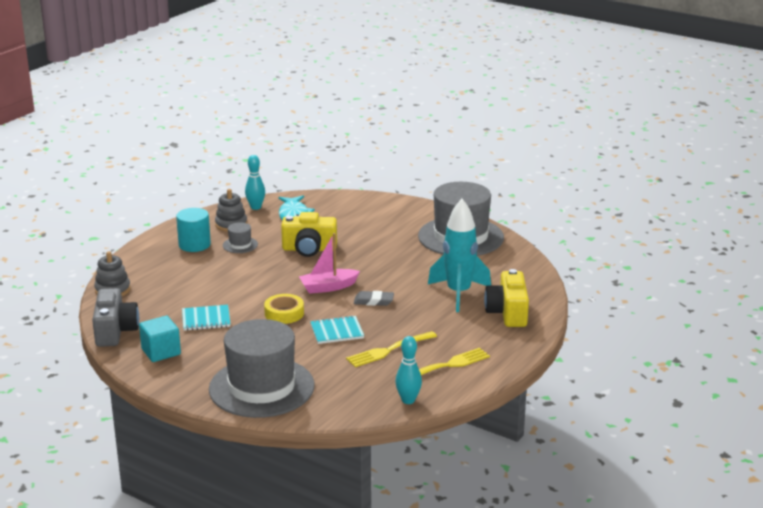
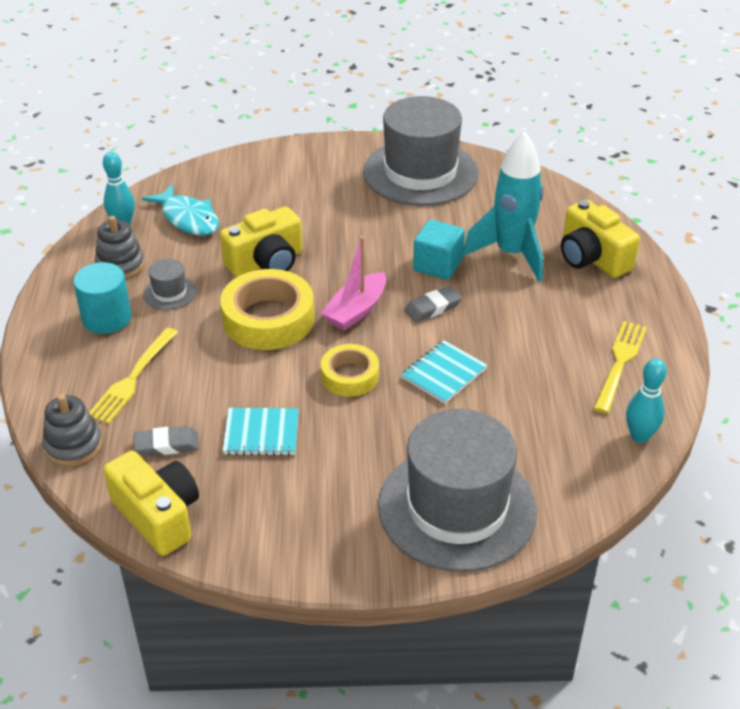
camera: 35 degrees left, 15 degrees up
(115, 331) = (158, 516): grey camera -> yellow camera
(155, 306) = (167, 445): none -> grey eraser
(161, 352) = (262, 518): turquoise cube -> turquoise cube (438, 265)
(206, 319) = (261, 433): turquoise notebook -> turquoise notebook turned 45 degrees clockwise
(275, 274) = (268, 319): none -> yellow tape
(389, 350) = (533, 372): yellow fork -> yellow fork (133, 378)

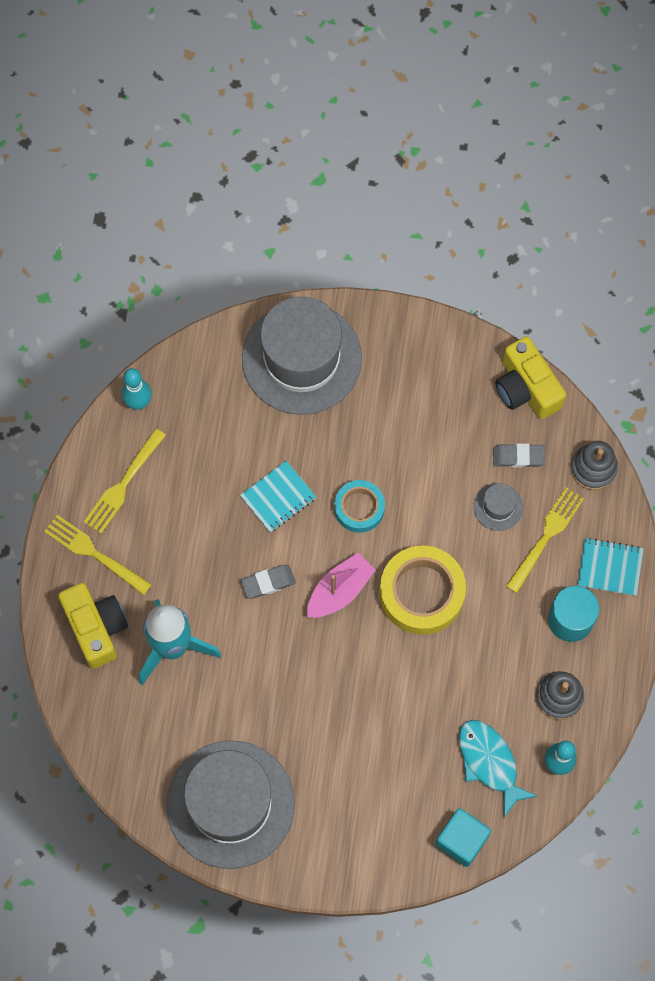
camera: 170 degrees left, 30 degrees up
(169, 292) = (511, 646): grey hat -> grey hat (498, 507)
(261, 433) = (441, 456): turquoise notebook -> turquoise notebook (610, 567)
(266, 262) = (415, 676): yellow camera -> none
(350, 376) = (359, 508): yellow tape -> turquoise tape
(438, 265) = (249, 643): turquoise cube -> turquoise cube (461, 840)
(622, 307) = (94, 553): none -> yellow fork

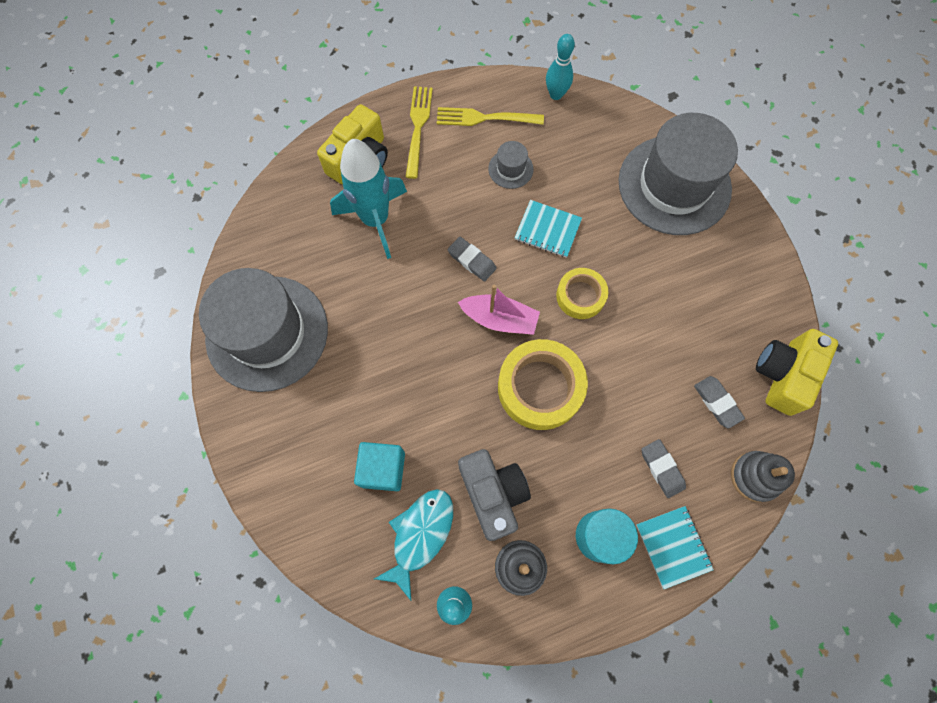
camera: 60 degrees right, 0 degrees up
(359, 508) = (580, 296): turquoise tape -> yellow tape
(461, 840) = (333, 549): turquoise cube -> turquoise cube (383, 469)
(489, 685) = (493, 494): none -> grey camera
(498, 507) = (659, 410): grey hat -> grey hat (510, 169)
(546, 536) = (662, 469): yellow fork -> grey eraser

